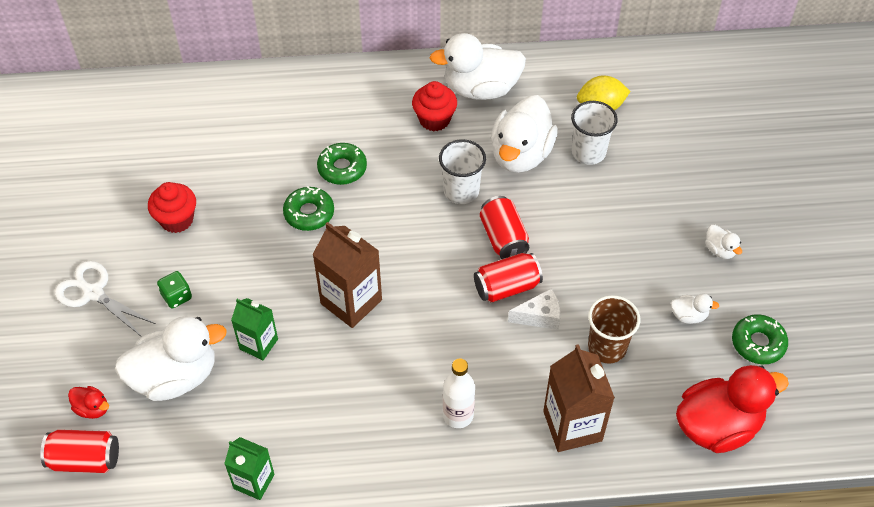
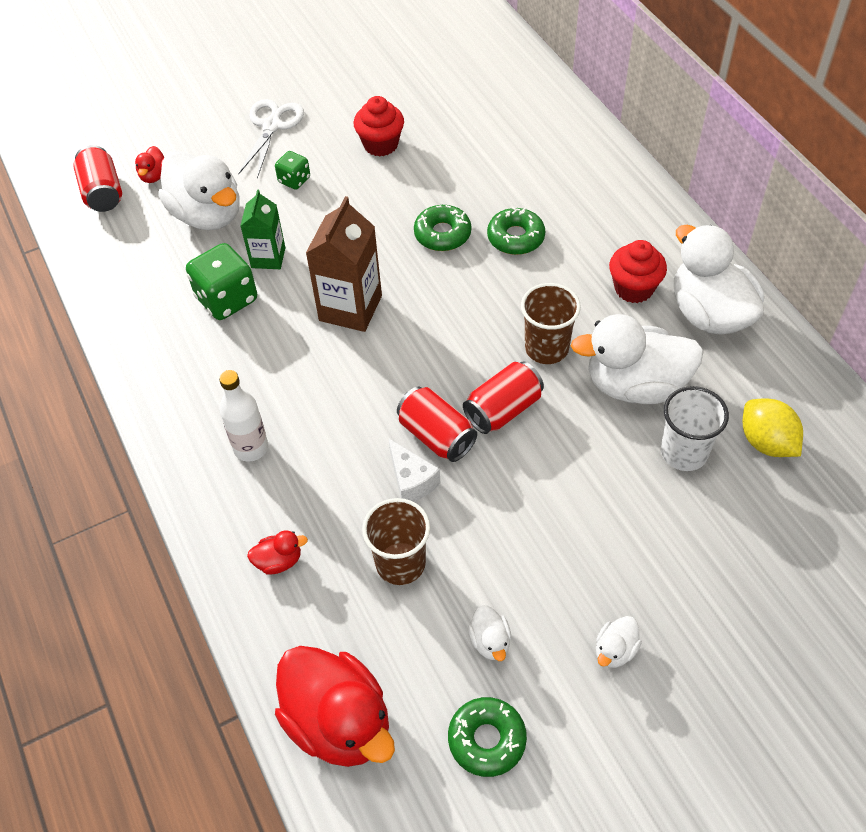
camera: 70 degrees right, 0 degrees up
(254, 481) = (118, 313): green carton -> none
(288, 389) = (227, 299): none -> green dice
(461, 191) = (546, 348): white cup -> brown cup
(572, 426) = (279, 561): brown carton -> red duck

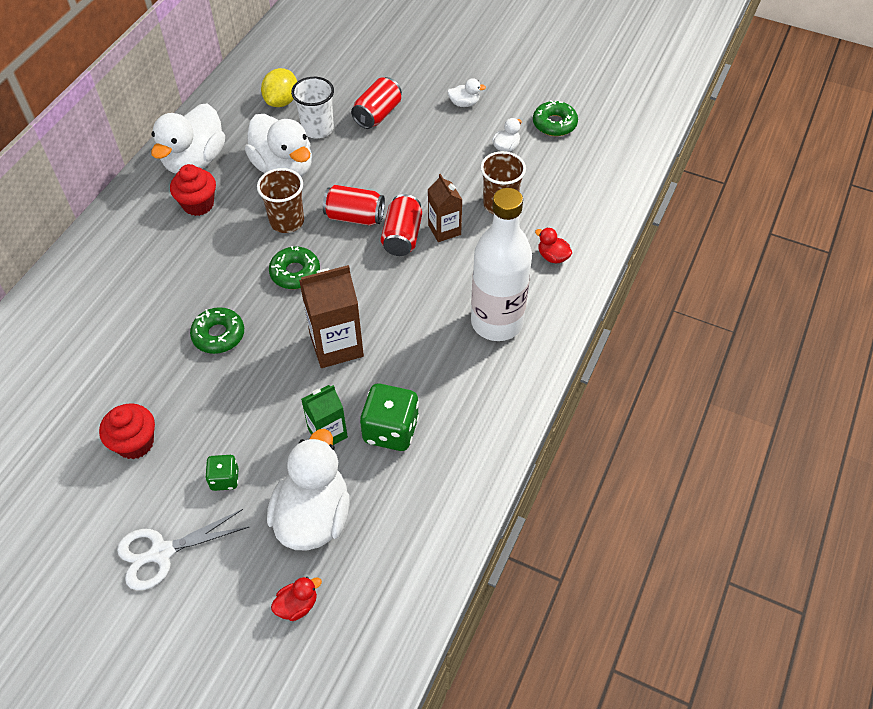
camera: 130 degrees left, 0 degrees up
(102, 193) = (350, 634): red can -> red can (377, 114)
(251, 448) = (497, 322): white bottle -> white bottle, size x1.85
(339, 722) = (605, 178): red duck -> none
(411, 481) = (444, 230): white cheese -> brown carton
(515, 237) = (191, 290): green donut -> green donut (295, 273)

